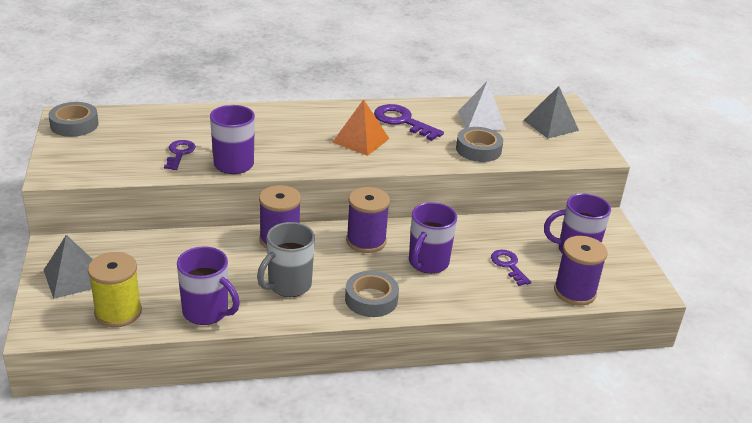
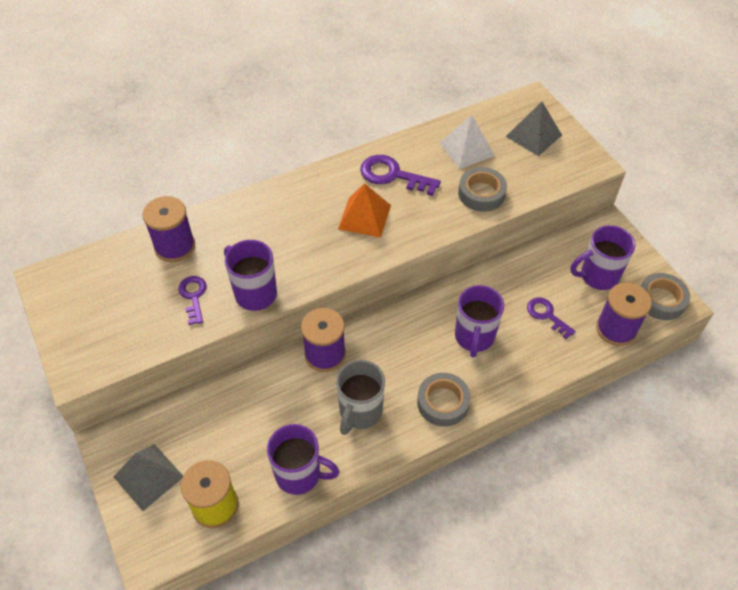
camera: 15 degrees left, 20 degrees up
(74, 125) = (61, 289): grey tape -> grey tape (661, 300)
(366, 241) = (406, 328): purple spool -> purple spool (175, 246)

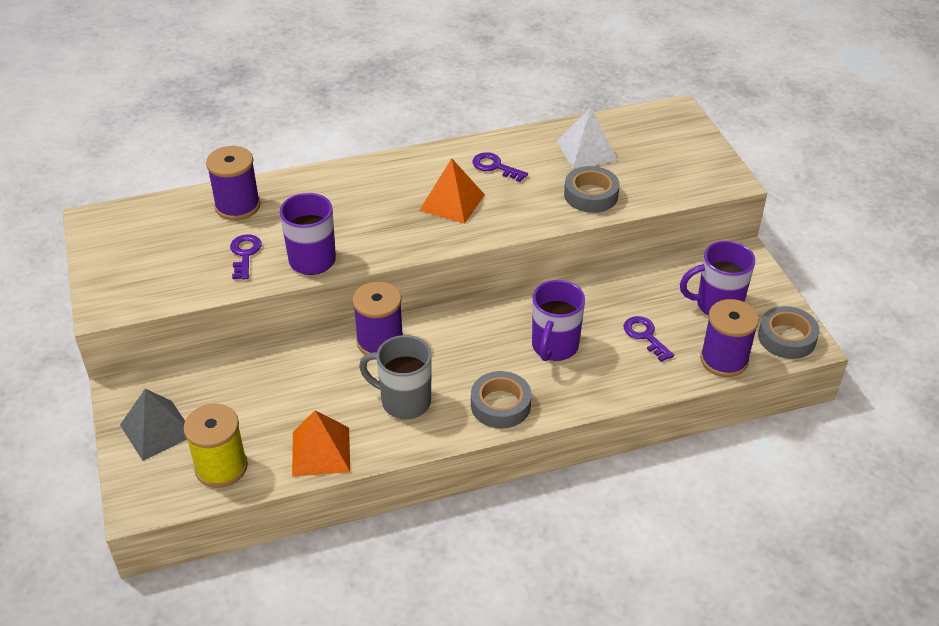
camera: 10 degrees right, 10 degrees down
(300, 474) = (321, 451): purple mug -> orange pyramid
(360, 412) = (404, 401): grey mug -> grey mug turned 75 degrees clockwise
(393, 175) = (495, 167): purple key -> purple key, size x0.64
(533, 135) = (668, 146): grey pyramid -> none

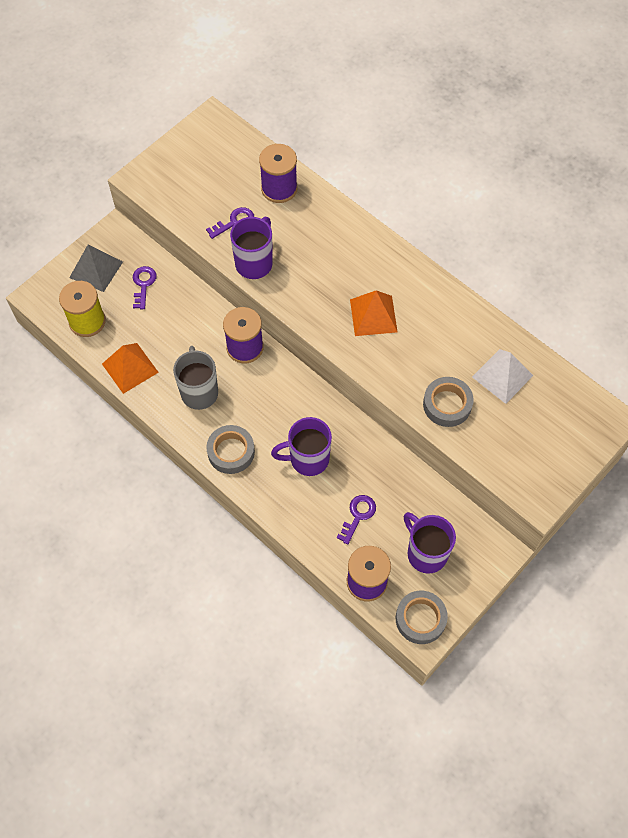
camera: 60 degrees right, 20 degrees up
(495, 167) = (435, 322): purple key -> purple key (143, 284)

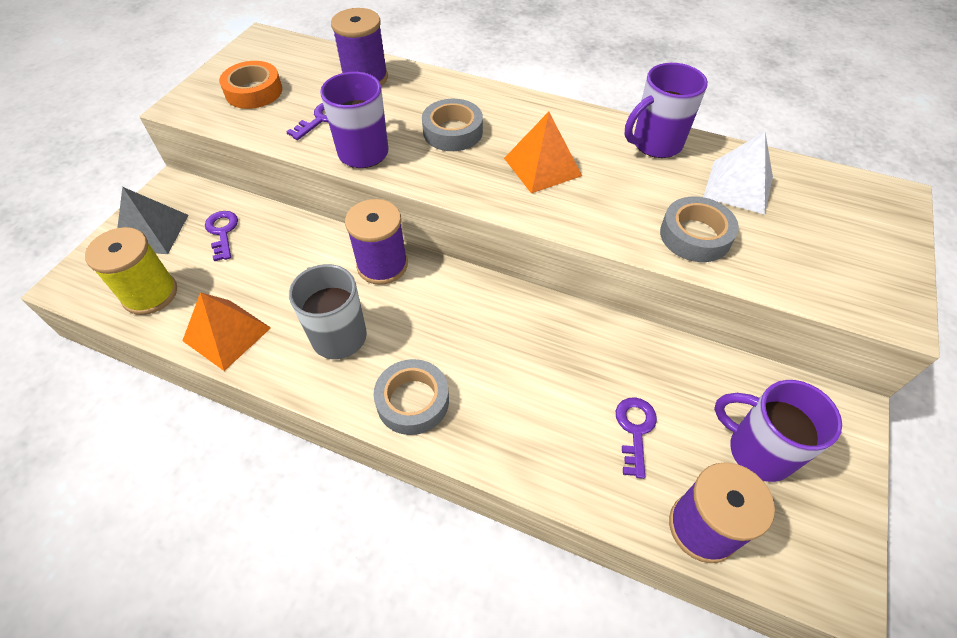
camera: 20 degrees left, 10 degrees down
(193, 179) = (254, 91): none -> orange tape
(308, 459) = (526, 376): purple mug -> purple mug (655, 144)
(420, 619) = (815, 559): grey tape -> grey tape (453, 132)

